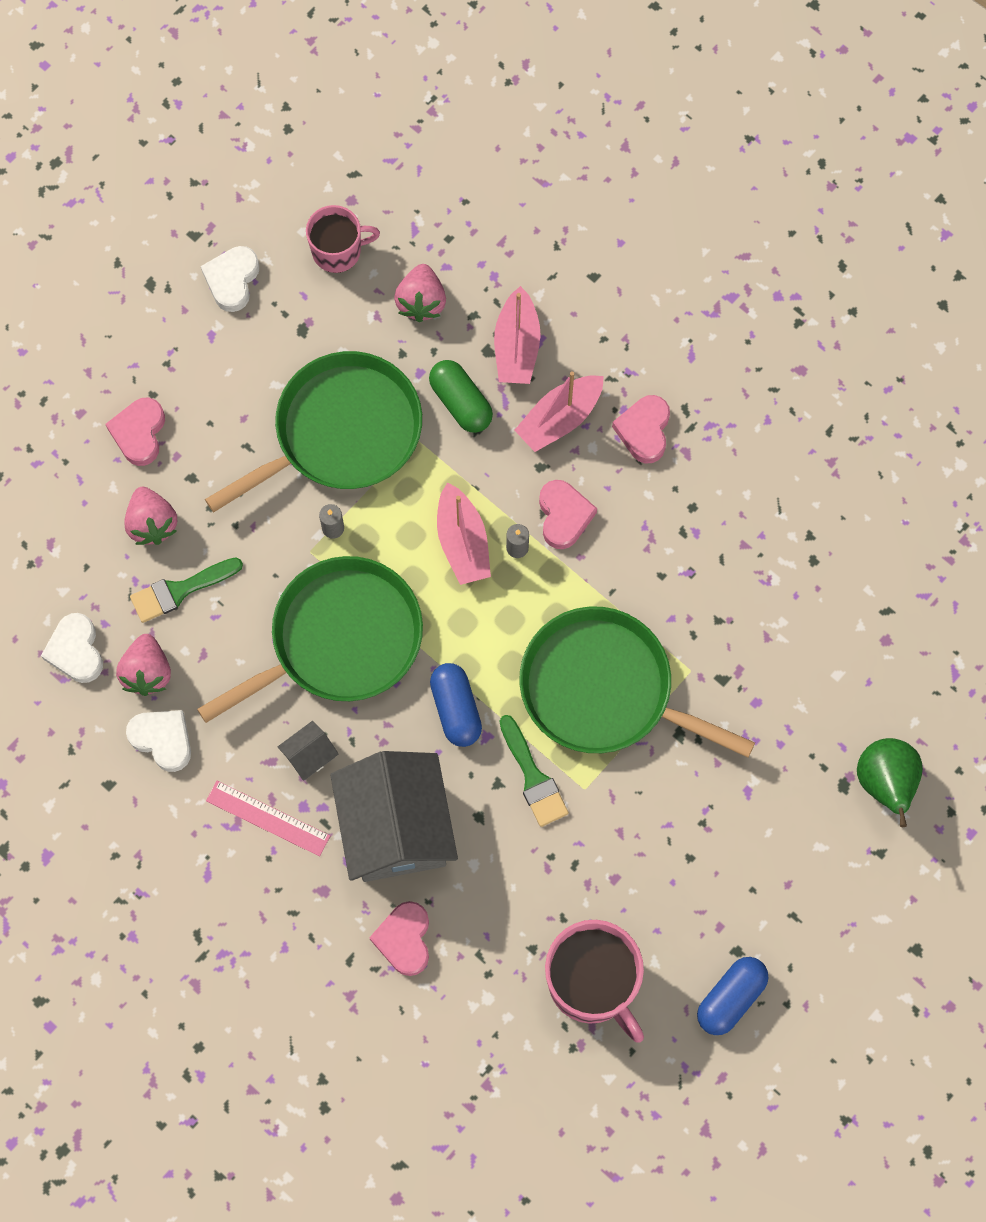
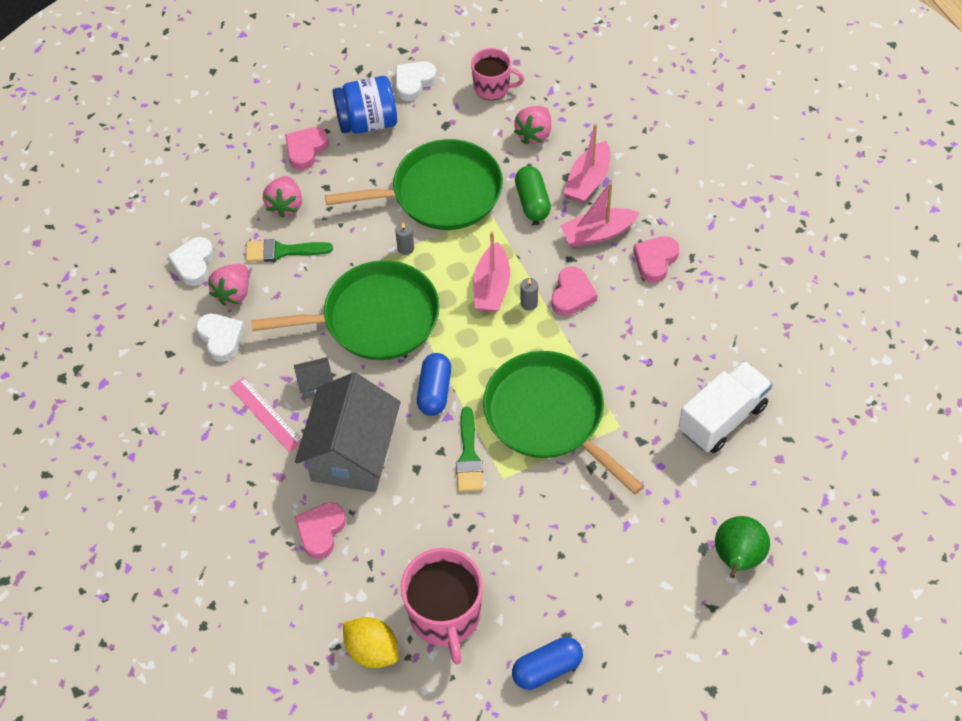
camera: 25 degrees right, 15 degrees down
(200, 362) = (367, 122): none -> blue jar
(529, 1057) = (372, 650): none -> yellow lemon
(803, 613) = (722, 418): none -> white truck

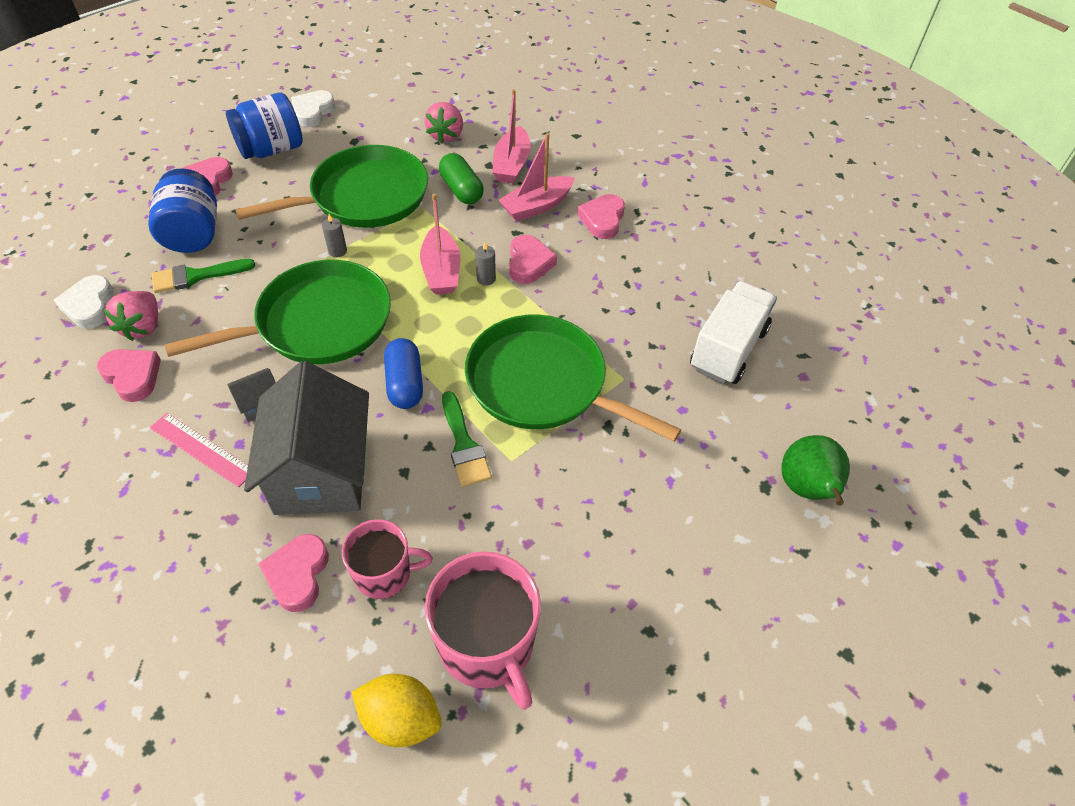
camera: 20 degrees left, 5 degrees down
(221, 338) = (132, 376): white heart -> pink heart
(285, 205) = (193, 233): pink strawberry -> blue jar
(492, 87) = (394, 105): pink mug -> pink mug (384, 573)
(547, 668) = (638, 681): blue capsule -> none

